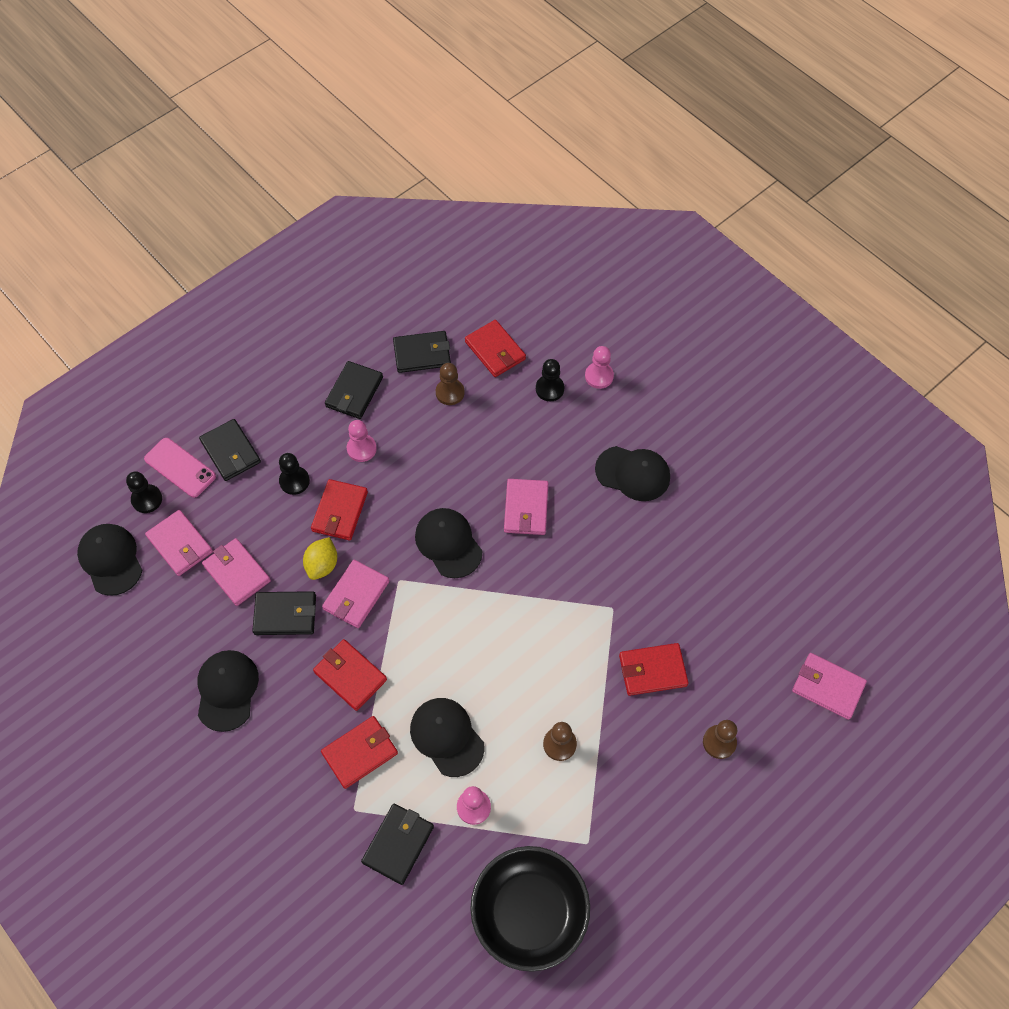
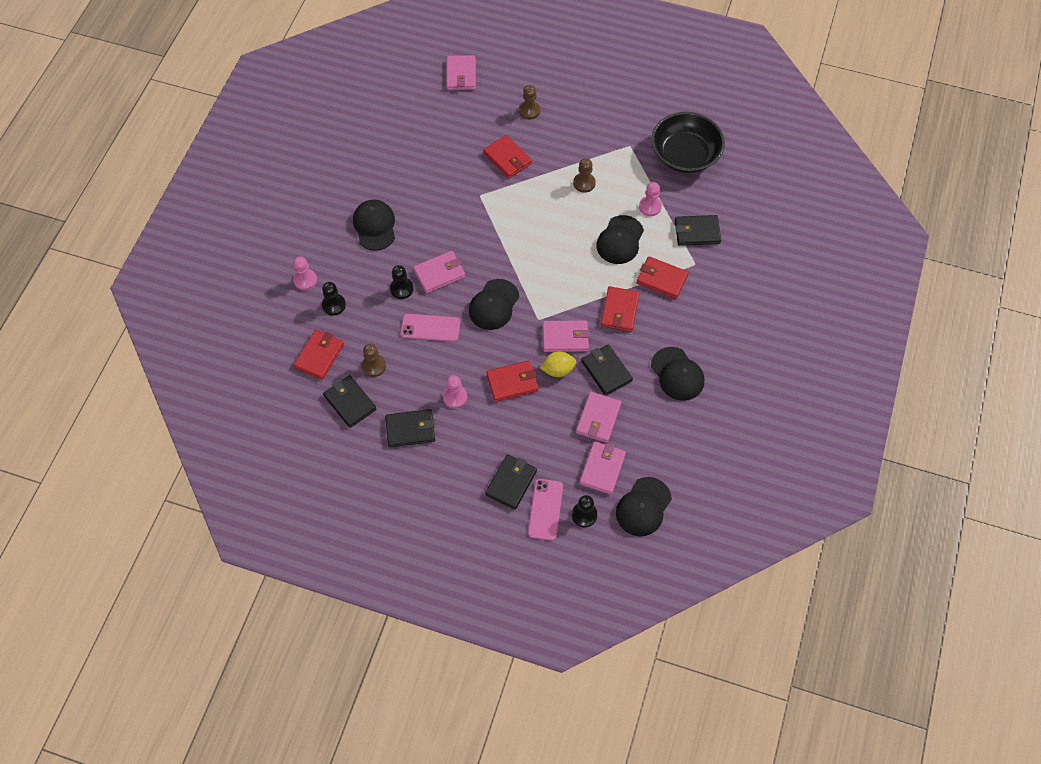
camera: 120 degrees left, 0 degrees up
(227, 690) = (677, 374): black cap -> black cap turned 90 degrees counterclockwise
(294, 481) = (507, 425): black pawn -> black pawn (401, 289)
(461, 466) = (430, 328): none -> pink phone

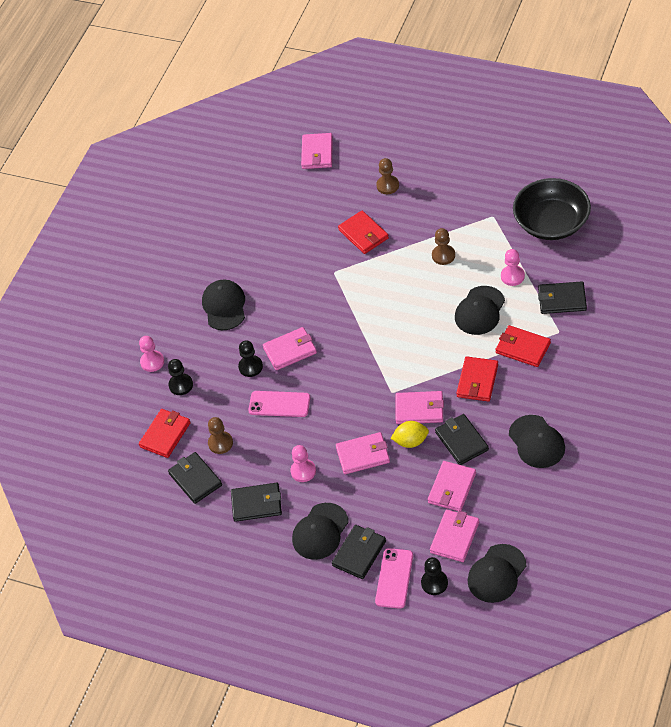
camera: 10 degrees right, 10 degrees down
(494, 305) = (345, 379): black cap -> black cap (320, 531)
(512, 382) = (363, 455): red wallet -> pink wallet

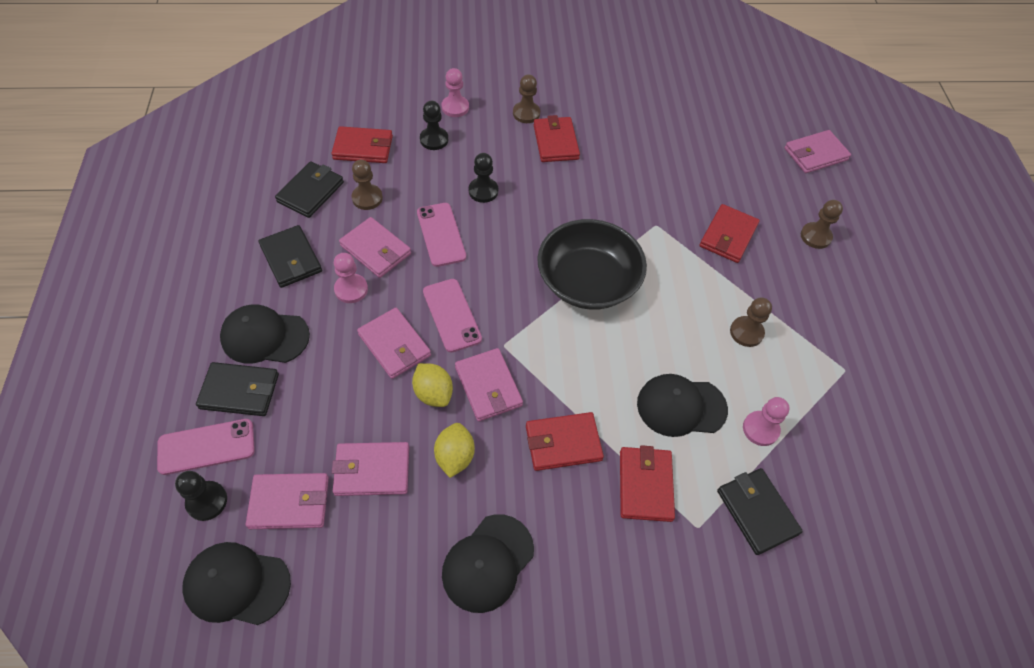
camera: 55 degrees right, 5 degrees up
(184, 316) = (526, 113): none -> brown pawn
(224, 306) = (555, 142): black cap -> red wallet
(290, 350) = (522, 220): pink wallet -> pink wallet (376, 250)
(354, 415) = (451, 315): none -> pink phone
(461, 441) = (455, 456): black wallet -> yellow lemon
(551, 223) = (882, 450): black bowl -> black bowl (587, 281)

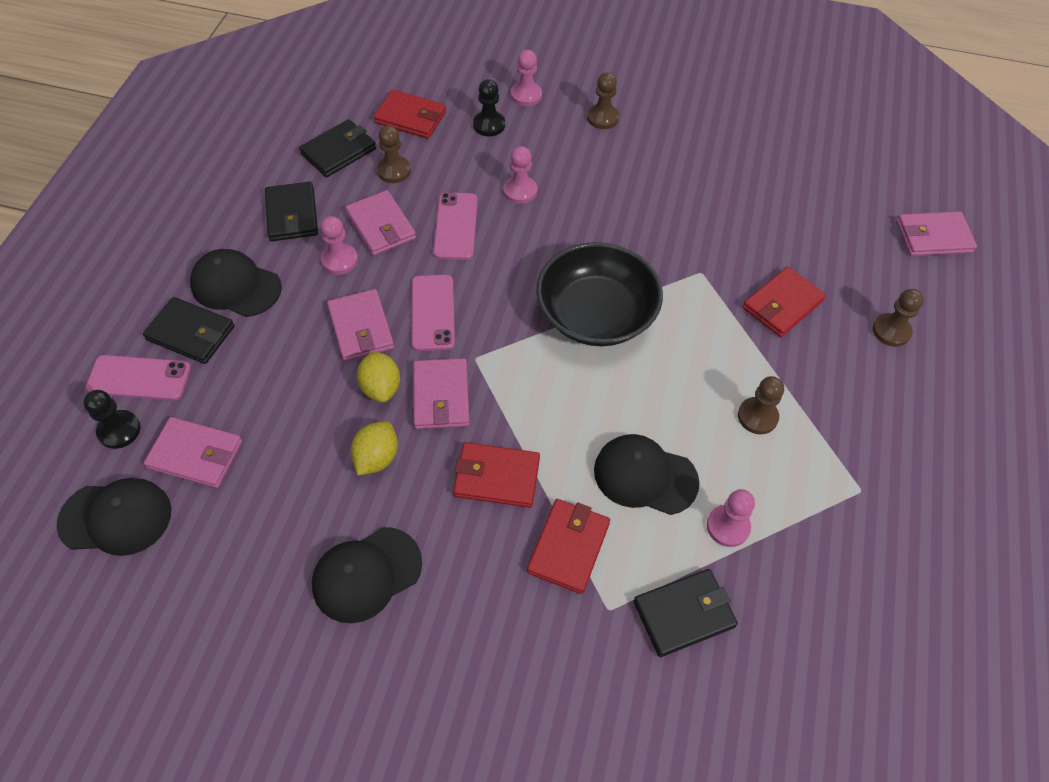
camera: 20 degrees right, 0 degrees up
(237, 584) = (116, 517): black cap -> black cap turned 150 degrees clockwise
(372, 470) = (287, 447): pink wallet -> none
(483, 191) = (520, 191): black pawn -> pink pawn
(555, 142) = (623, 156): red wallet -> none
(756, 512) = (684, 614): black wallet -> black wallet turned 75 degrees clockwise

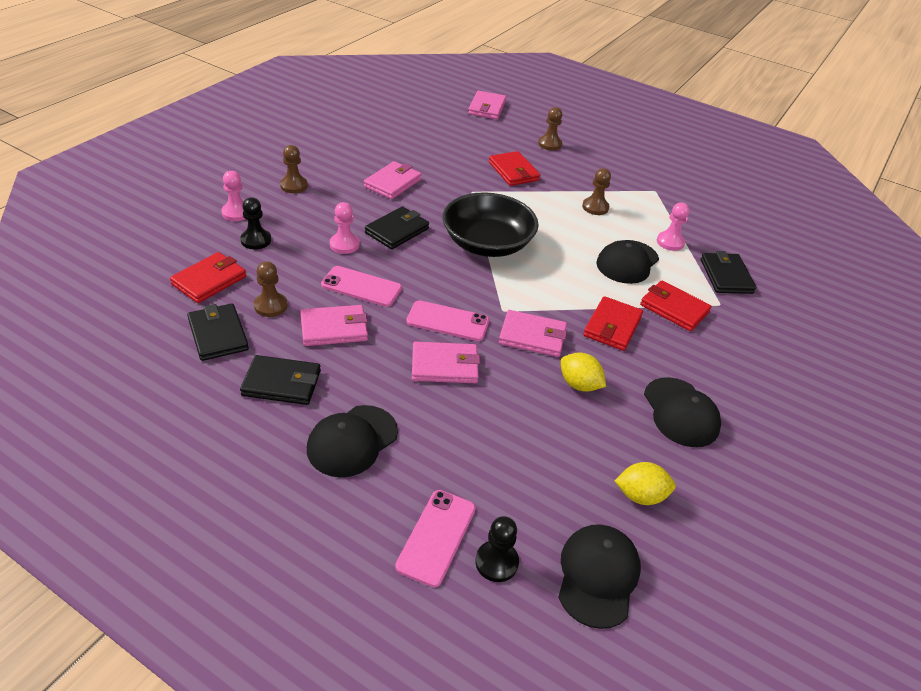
camera: 75 degrees left, 15 degrees down
(191, 333) = (396, 485): black wallet -> black wallet (397, 231)
(196, 455) = (543, 503): pink wallet -> pink wallet (393, 183)
(340, 260) = (360, 363): pink pawn -> none
(381, 387) = (512, 367): yellow lemon -> yellow lemon (640, 495)

